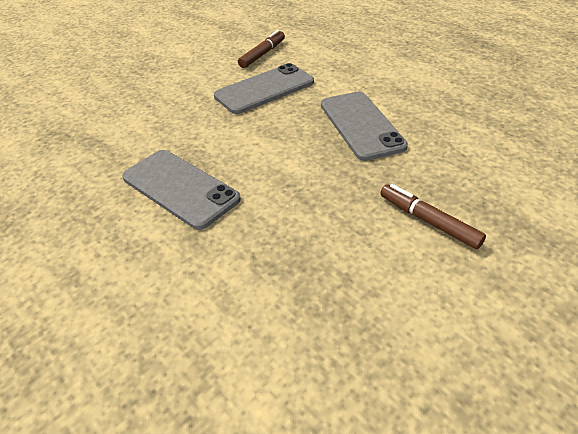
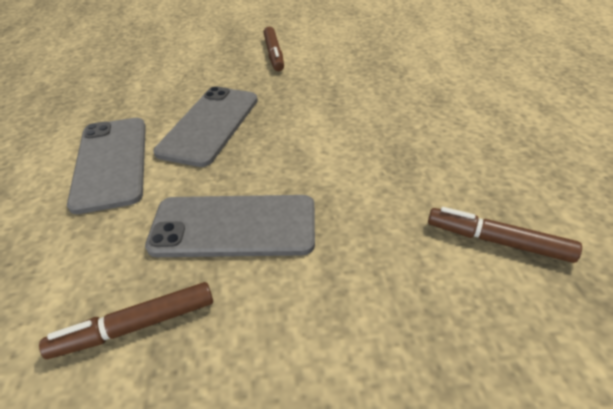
camera: 145 degrees left, 0 degrees up
(114, 137) = (497, 241): none -> brown marker
(180, 188) = (432, 137): grey phone -> grey phone (111, 162)

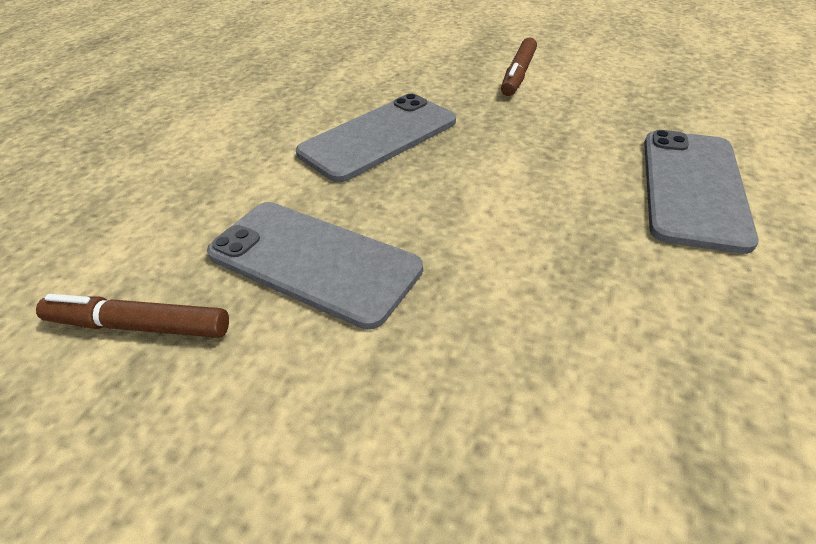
camera: 30 degrees right, 0 degrees up
(111, 162) = (252, 147): grey phone -> grey phone (693, 188)
(497, 241) = (647, 433): brown marker -> none

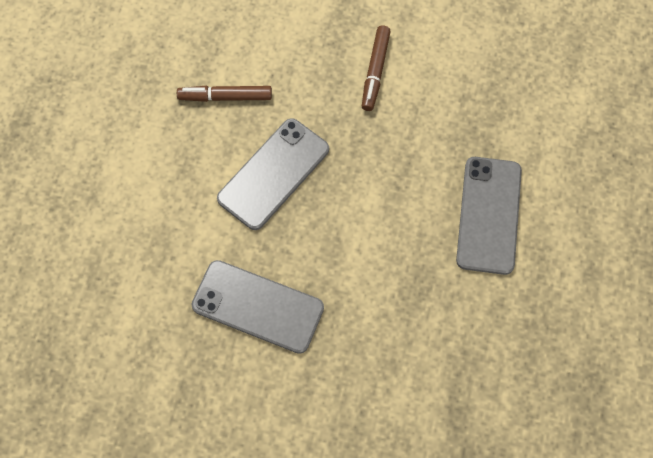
camera: 10 degrees left, 25 degrees up
(139, 326) = (174, 365): brown marker -> brown marker (225, 97)

